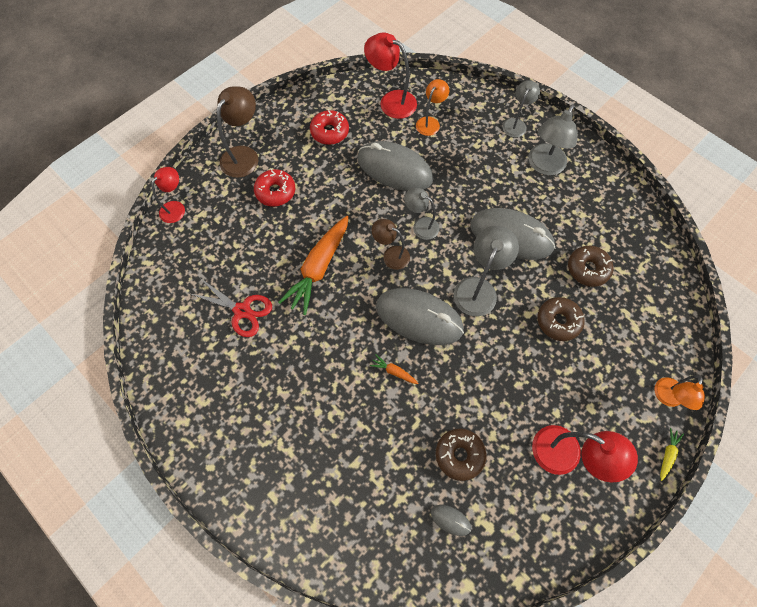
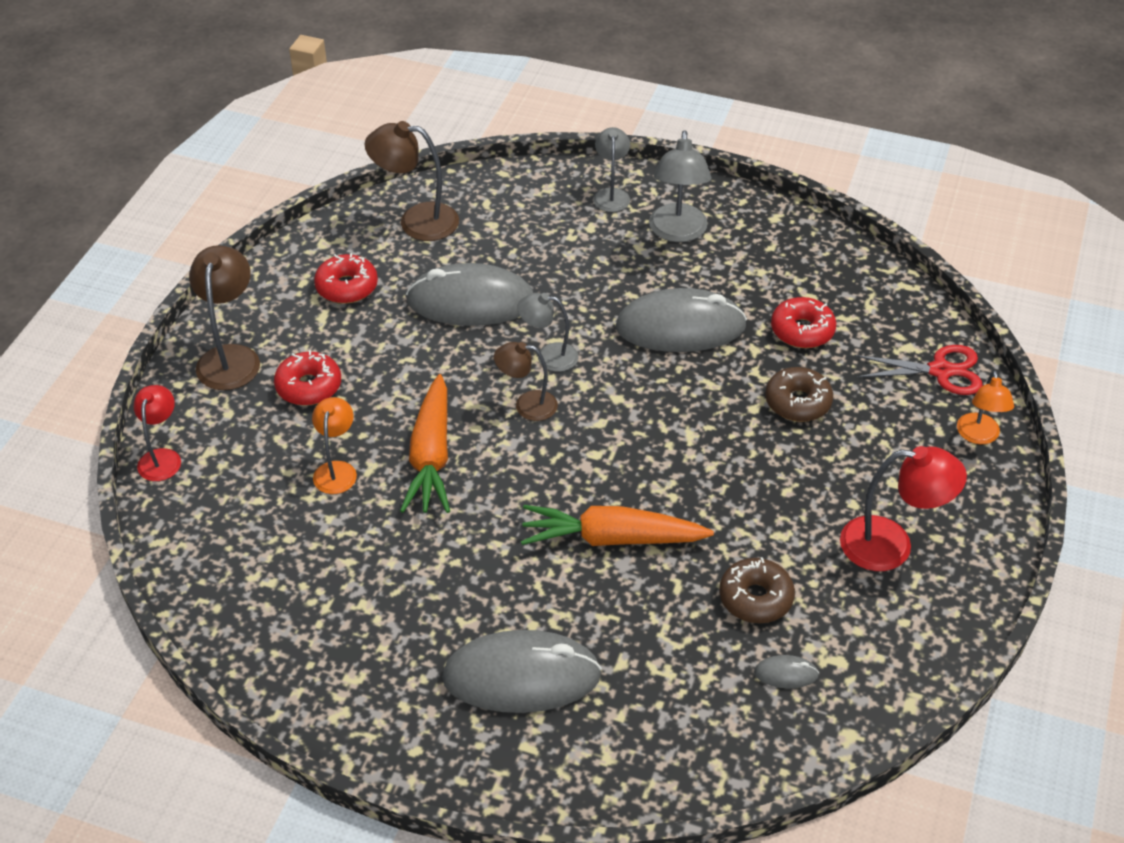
camera: 25 degrees left, 20 degrees down
(242, 310) = (347, 548): red scissors -> red scissors (940, 371)
(391, 101) = (416, 221): red lamp -> brown lamp
(394, 372) = (612, 538): orange carrot -> orange carrot, size x2.41
(419, 317) = (610, 464): grey mouse -> grey mouse (521, 676)
(430, 122) = (489, 230): orange lamp -> orange lamp (336, 470)
(478, 288) = (671, 402): grey lamp -> none
(587, 269) = (802, 331): brown donut -> red donut
(667, 454) = (1013, 496): yellow carrot -> none

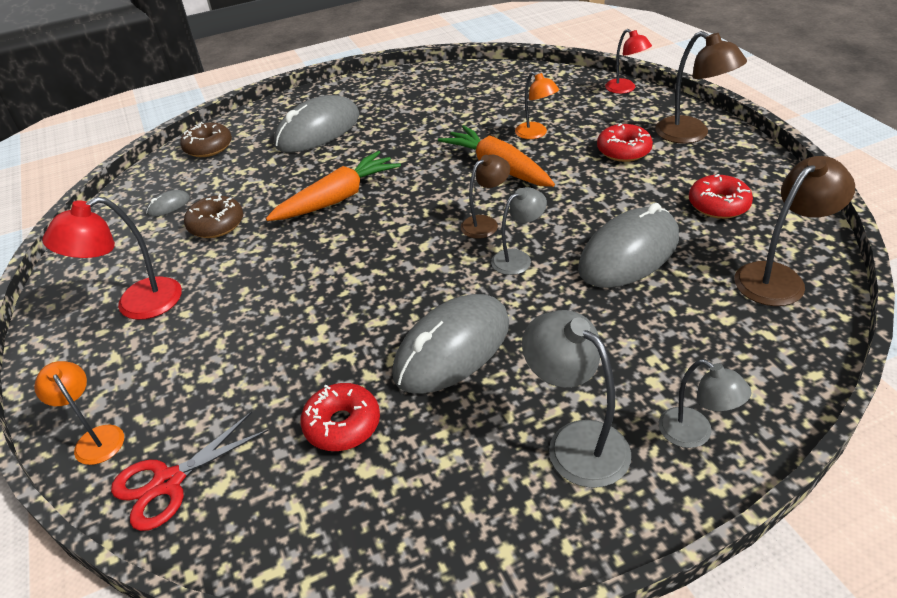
camera: 140 degrees right, 5 degrees down
(797, 402) = (289, 356): brown donut -> brown donut (208, 147)

